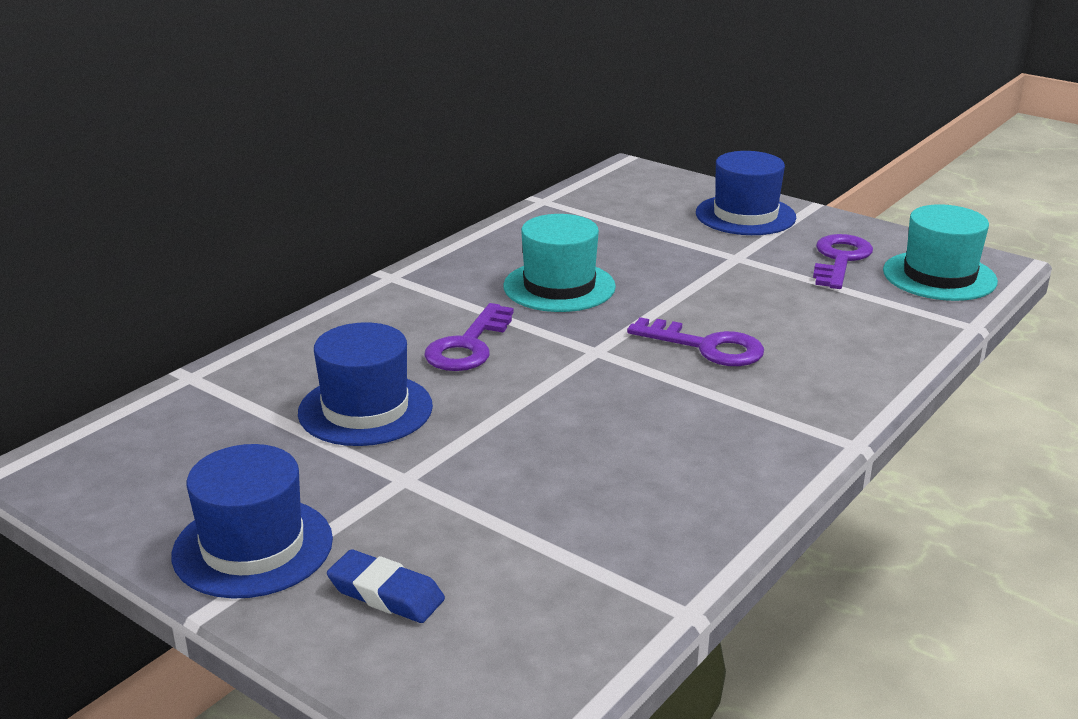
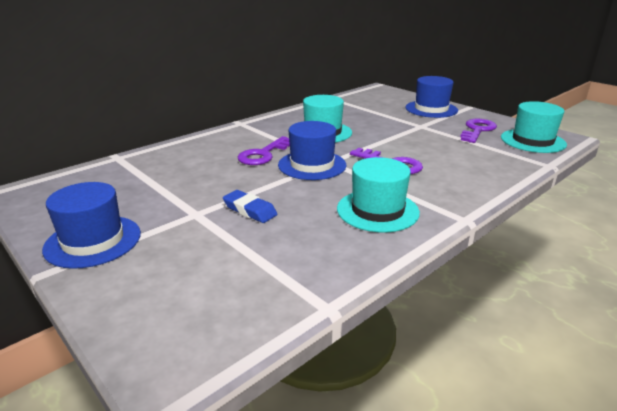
camera: 10 degrees right, 0 degrees up
(365, 409) = (194, 179): blue hat -> blue hat (312, 165)
(386, 594) = (150, 275): blue eraser -> blue eraser (250, 210)
(711, 441) = (377, 210): none -> turquoise hat

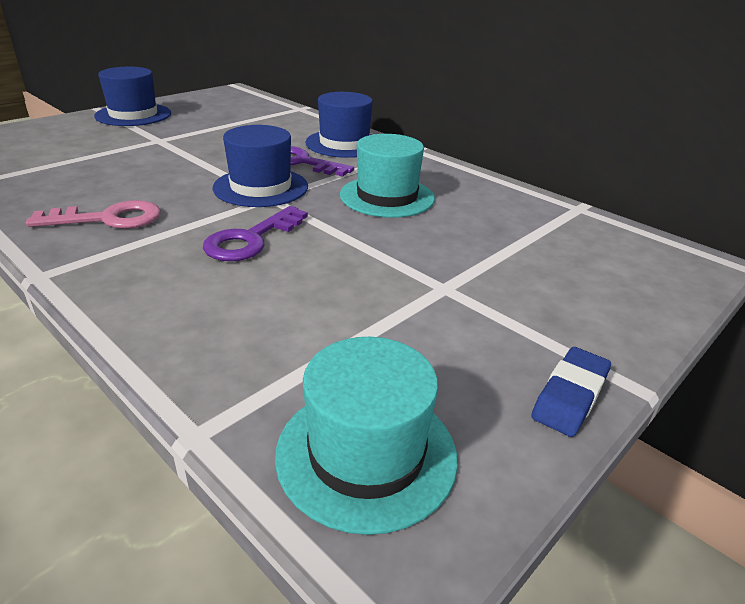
camera: 85 degrees right, 5 degrees up
(250, 210) = (152, 158): blue eraser -> blue eraser (570, 396)
(377, 210) = (108, 219): turquoise hat -> pink key
(431, 109) = (575, 316): blue hat -> blue hat (344, 144)
(477, 130) = (434, 364): purple key -> none

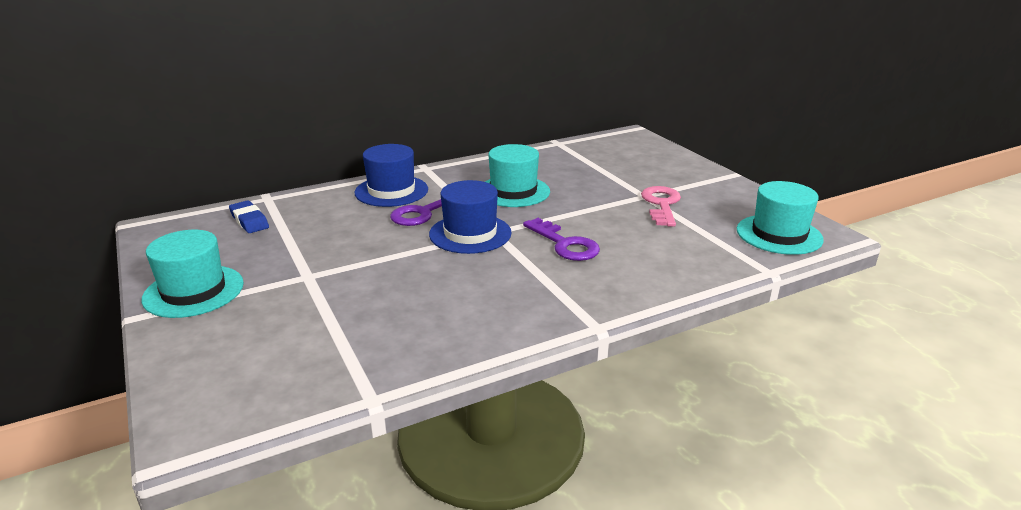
camera: 70 degrees left, 5 degrees down
(108, 219) = (504, 301): pink key -> pink key (661, 204)
(133, 115) = (193, 291): blue hat -> turquoise hat
(570, 396) = (740, 188): blue eraser -> blue eraser (249, 221)

